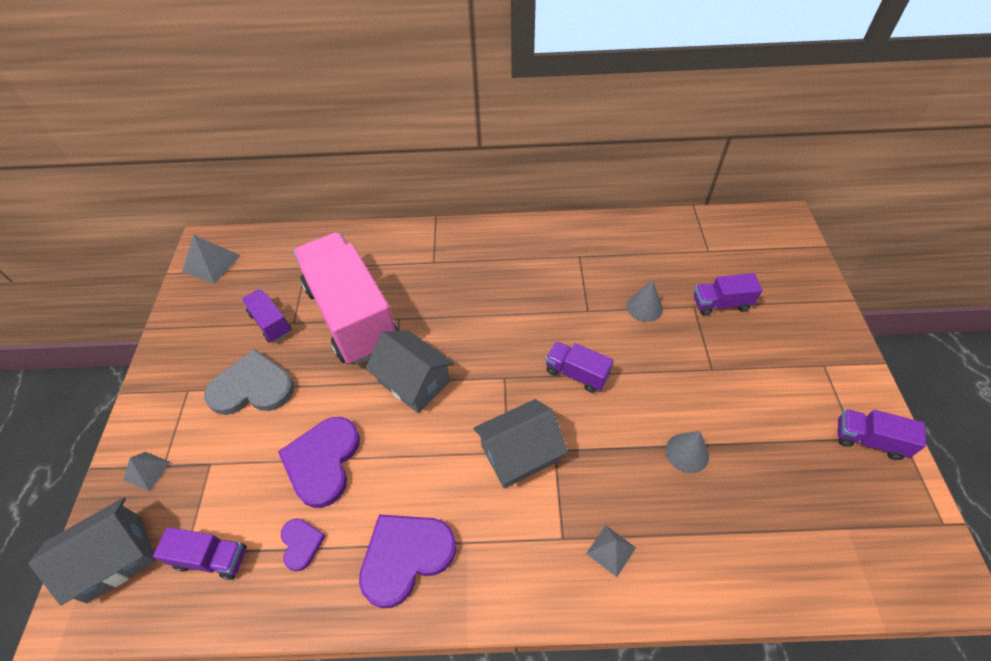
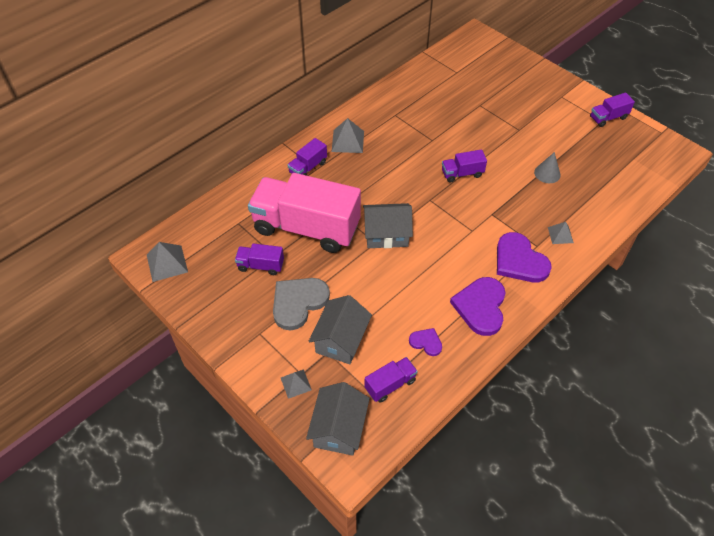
camera: 45 degrees left, 0 degrees up
(323, 461) = (388, 303): purple heart -> purple heart (519, 261)
(497, 253) = (347, 141): none -> grey pyramid
(519, 453) = (478, 227): grey house -> grey house (341, 340)
(644, 307) = (457, 120): grey cone -> none
(721, 304) = (490, 96): purple truck -> purple truck (308, 167)

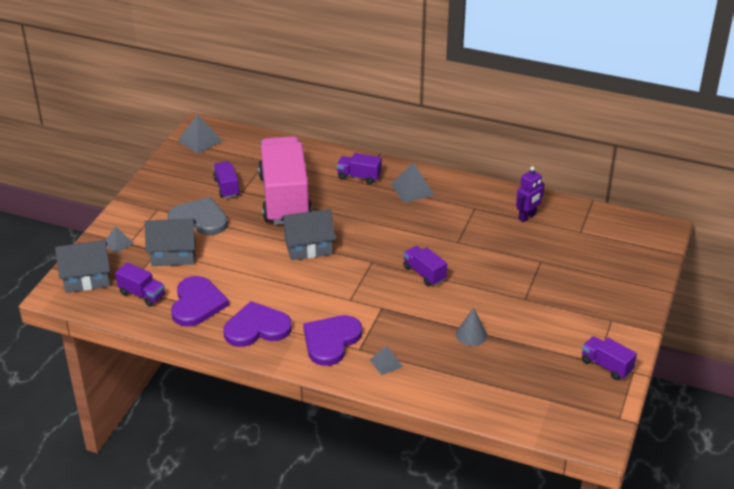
camera: 65 degrees right, 15 degrees down
(386, 234) = (308, 246): grey house -> grey house turned 75 degrees counterclockwise
(423, 91) = (527, 217): none -> purple robot
(426, 342) = (197, 304): purple heart -> purple heart, size x1.95

